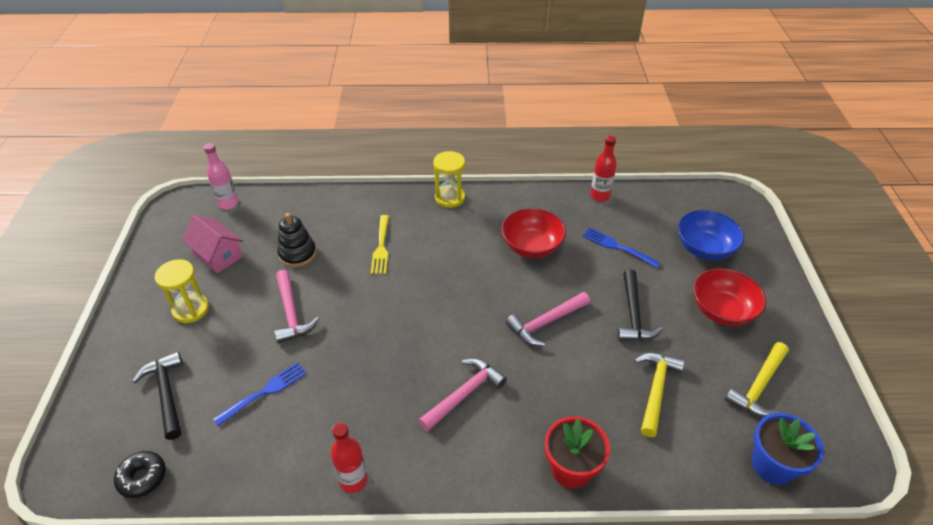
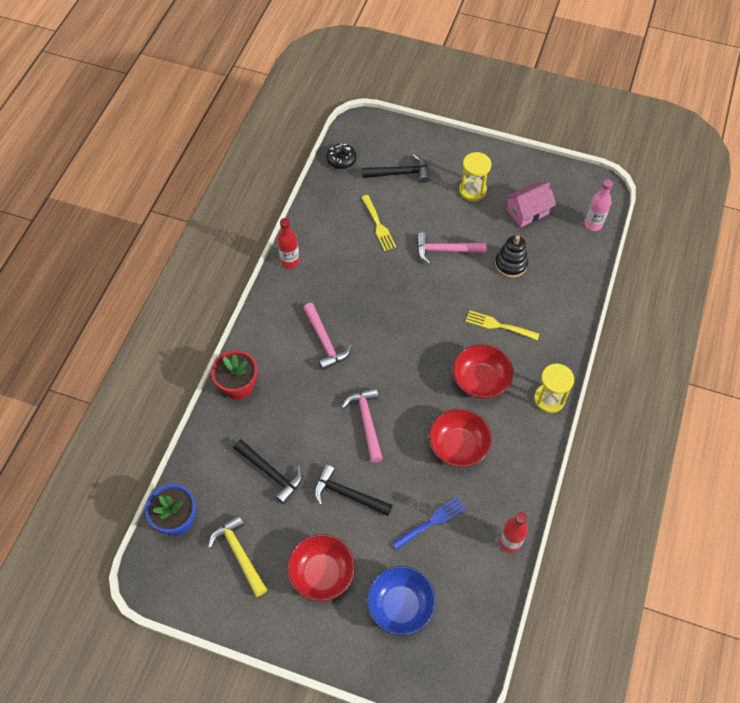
camera: 110 degrees right, 15 degrees up
(265, 392) = (378, 225): blue fork -> yellow fork
(452, 246) = (480, 380): none -> red bowl
(655, 390) = (271, 473): yellow hammer -> black hammer

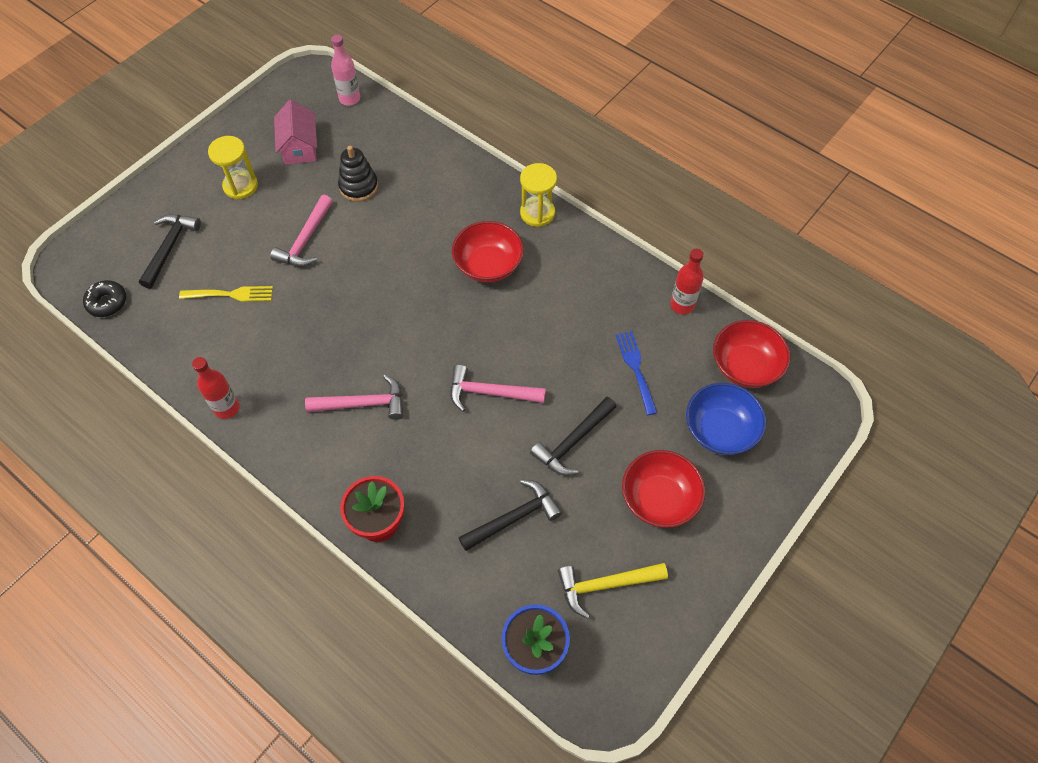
camera: 70 degrees left, 0 degrees up
(458, 446) = (557, 313): red bowl -> red bowl (745, 366)
(499, 325) = (429, 225): yellow fork -> none

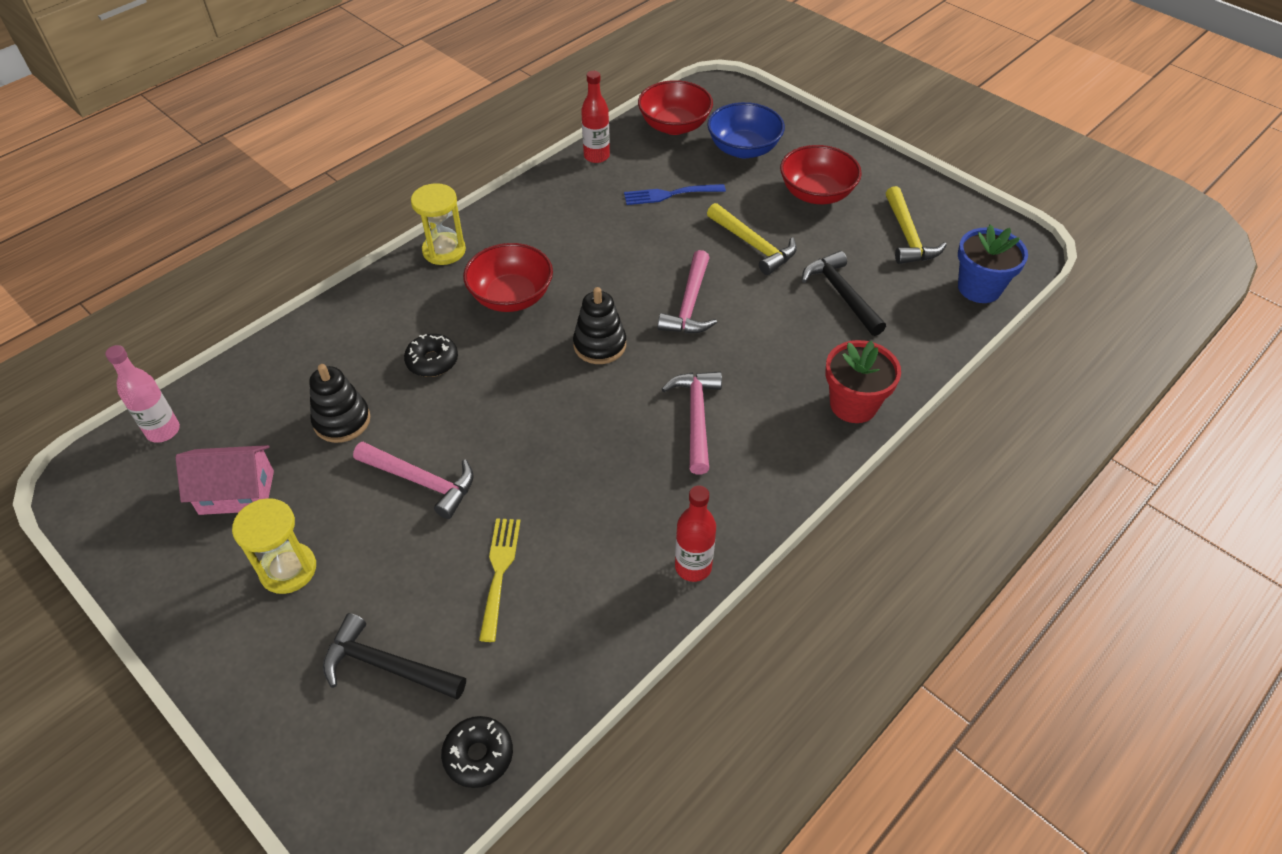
camera: 85 degrees left, 10 degrees down
(416, 226) = (432, 361): none -> black donut
(438, 331) = (600, 345): none -> black stacking toy
(573, 442) = (753, 245): black hammer -> yellow hammer

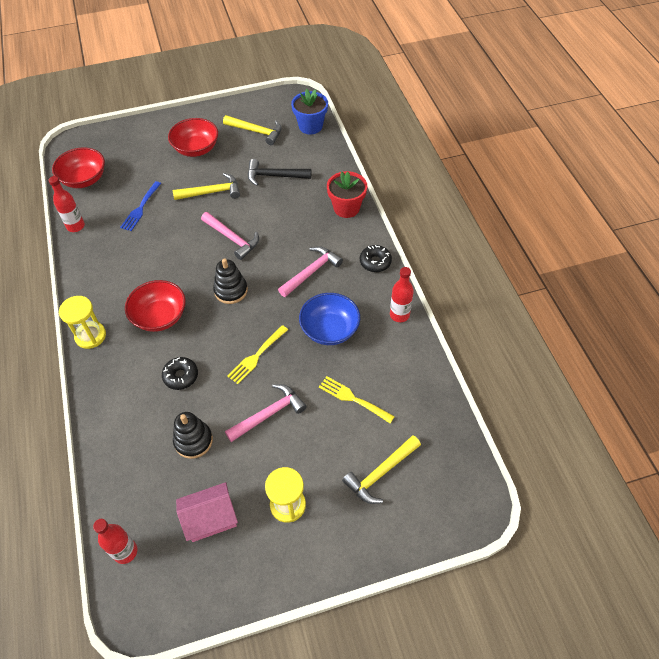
camera: 60 degrees left, 5 degrees up
(163, 431) = (125, 552): pink bottle -> red bottle
(237, 492) = (210, 518): pink house -> pink house turned 45 degrees clockwise
(387, 666) = (381, 473): black hammer -> yellow hammer
(478, 755) = (453, 448): black donut -> black donut (375, 262)
(508, 424) = (256, 356): none -> yellow fork
(696, 418) = (311, 272): pink hammer -> pink hammer turned 105 degrees clockwise
(743, 149) = (133, 160): blue bowl -> blue bowl (329, 329)

